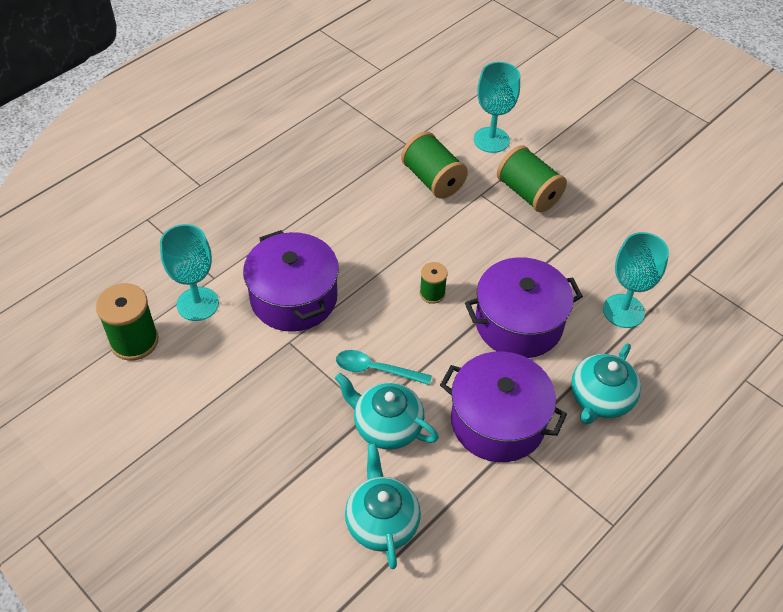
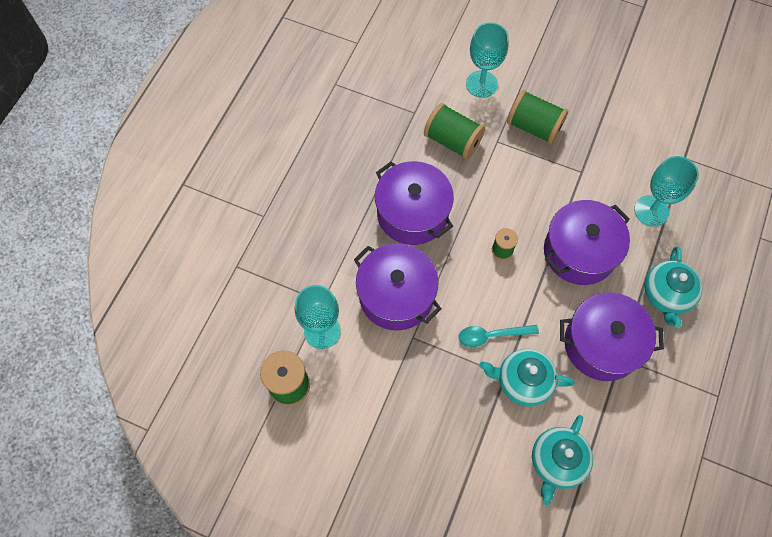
camera: 20 degrees left, 15 degrees up
(354, 230) = (412, 213): none -> purple pot
(382, 521) = (557, 462): turquoise teapot -> turquoise teapot turned 120 degrees counterclockwise

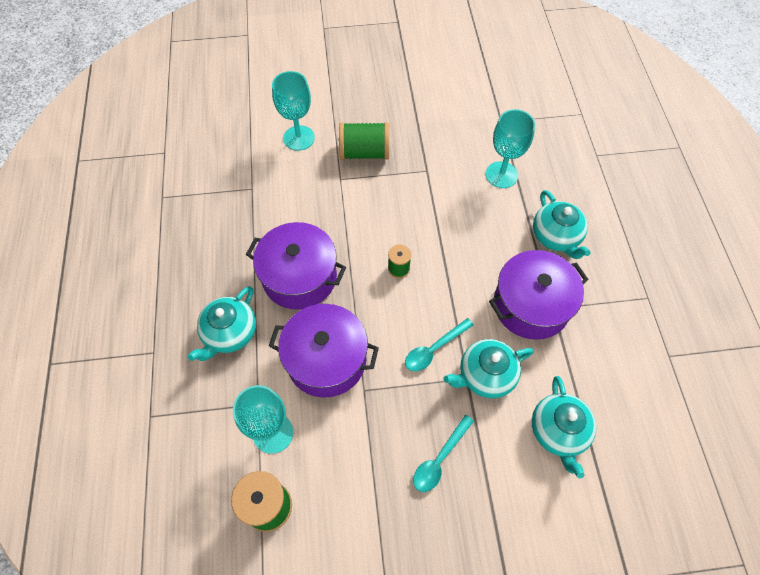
camera: 30 degrees left, 5 degrees down
(330, 232) = (229, 333): none -> turquoise teapot
(443, 426) = (439, 459): none -> turquoise spoon
(452, 141) = (300, 196): green spool -> none
(579, 252) = (465, 237): purple pot -> none

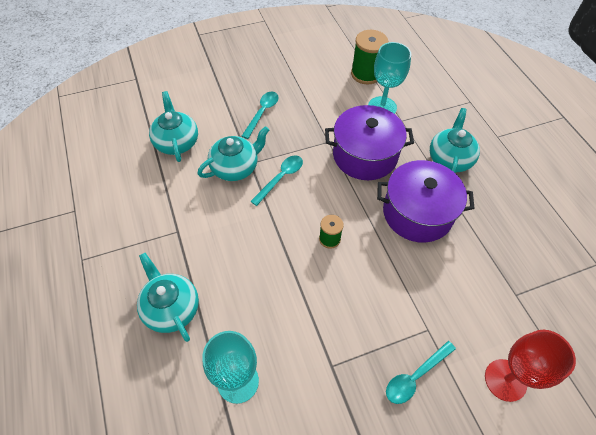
camera: 165 degrees right, 5 degrees down
(299, 138) = (505, 380): turquoise goblet -> red goblet
(365, 152) = (415, 376): green spool -> turquoise spoon
(531, 305) = (198, 230): purple pot -> none

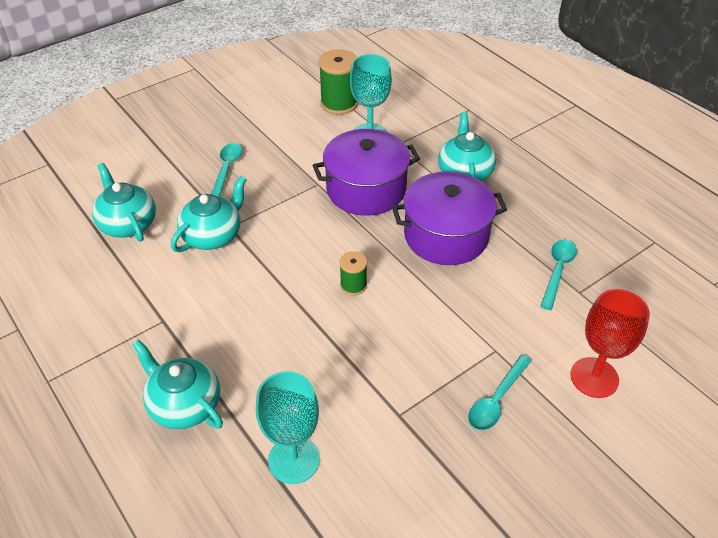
camera: 15 degrees left, 10 degrees down
(280, 178) = (273, 235): turquoise spoon -> turquoise spoon (557, 271)

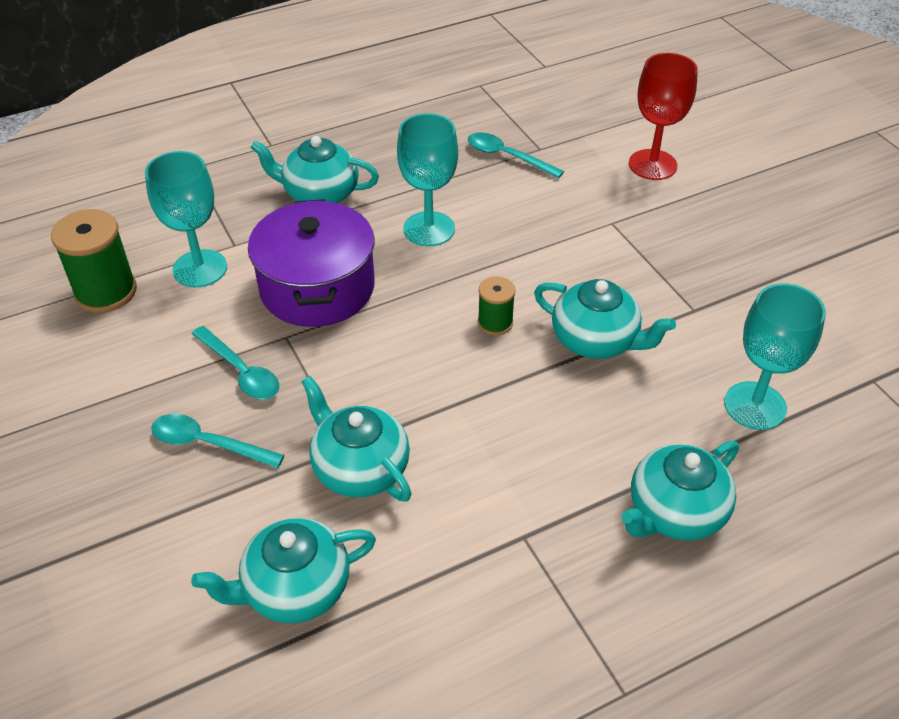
camera: 80 degrees left, 0 degrees up
(347, 347) = (596, 340): none -> turquoise teapot
(446, 235) = (429, 229): purple pot -> turquoise goblet
(496, 400) = (677, 234): turquoise spoon -> turquoise spoon (241, 371)

